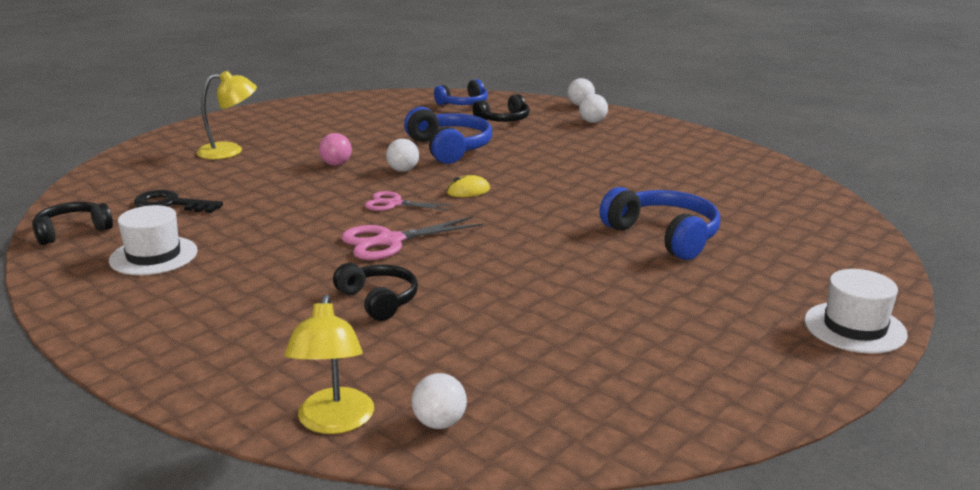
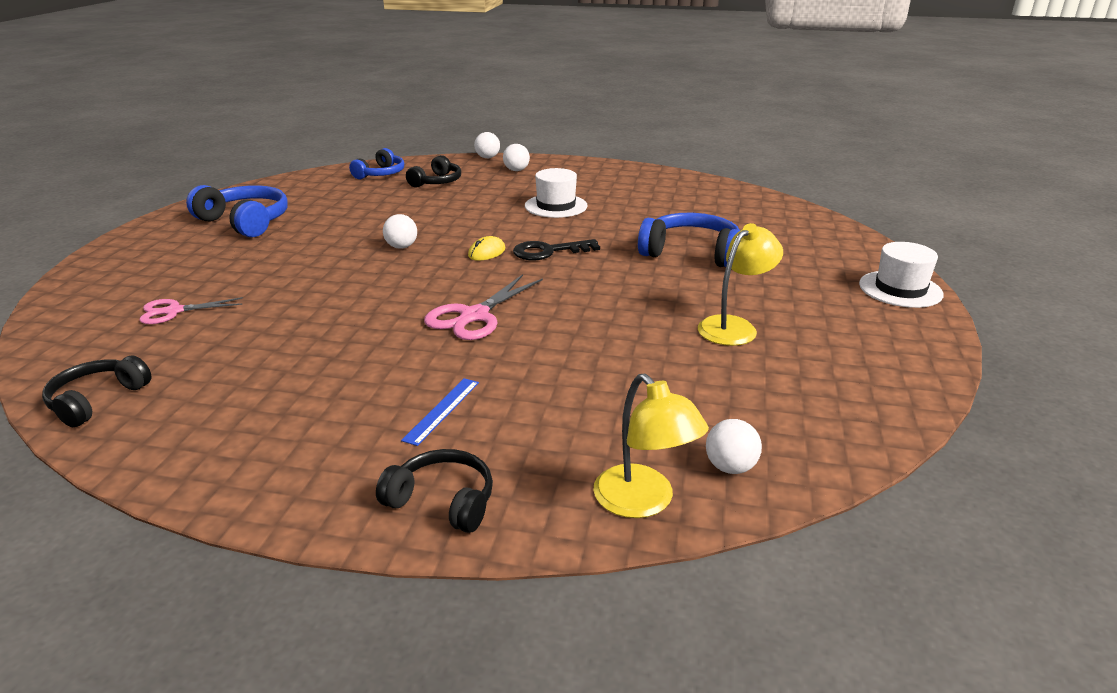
camera: 30 degrees left, 5 degrees up
(153, 256) = (240, 399): white hat -> white hat (556, 206)
(171, 204) = (188, 338): black key -> black key (548, 251)
(230, 151) = (188, 266): yellow lamp -> yellow lamp (734, 326)
(274, 305) = (442, 410): none -> blue ruler
(336, 164) = (326, 255): pink ball -> none
(379, 300) = (535, 374): black headphones -> black headphones (443, 501)
(394, 204) = (433, 280): pink scissors -> pink scissors (174, 311)
(449, 148) = (420, 217): blue headphones -> blue headphones (245, 222)

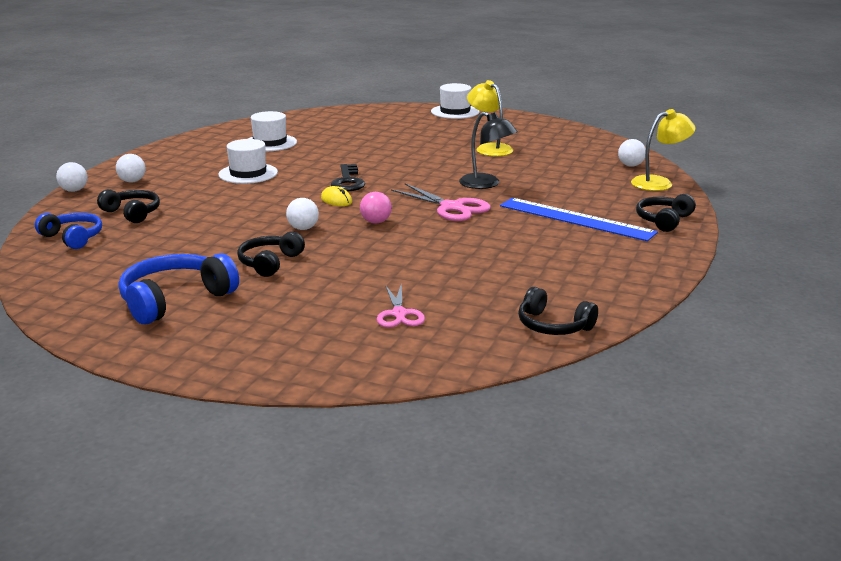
camera: 80 degrees left, 5 degrees down
(315, 244) = (269, 263): none -> black headphones
(421, 278) = (376, 222): none -> pink ball
(442, 410) = (576, 219): blue ruler -> blue ruler, size x2.12
(571, 333) = (486, 184): none -> black lamp
(661, 202) = (270, 143): none -> white hat
(692, 253) = (376, 145): blue headphones -> none

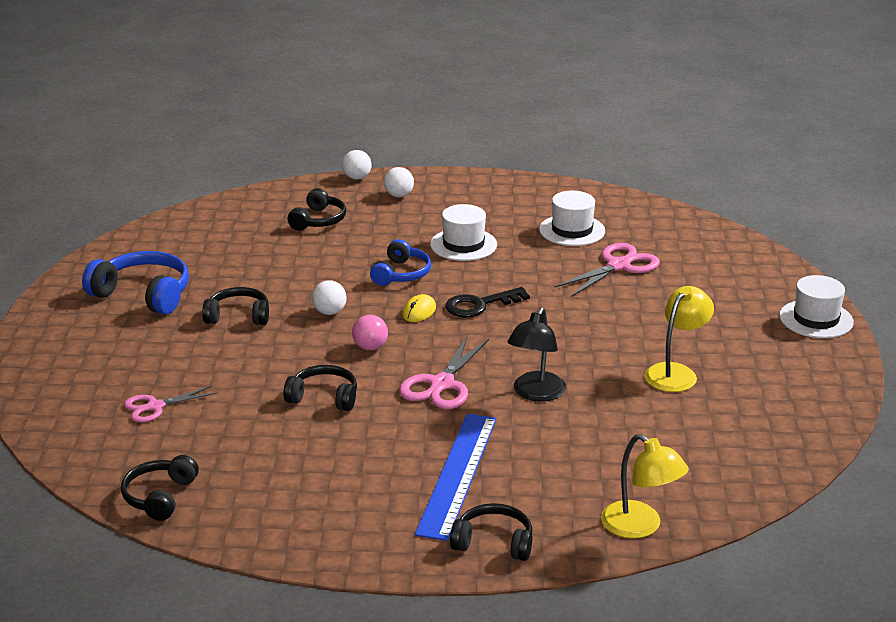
camera: 70 degrees right, 5 degrees up
(73, 238) = (248, 213): blue headphones -> blue headphones (401, 274)
(337, 140) = (618, 266): none -> pink scissors
(438, 246) = (324, 397): none -> black headphones
(630, 165) = (697, 495): white ball -> none

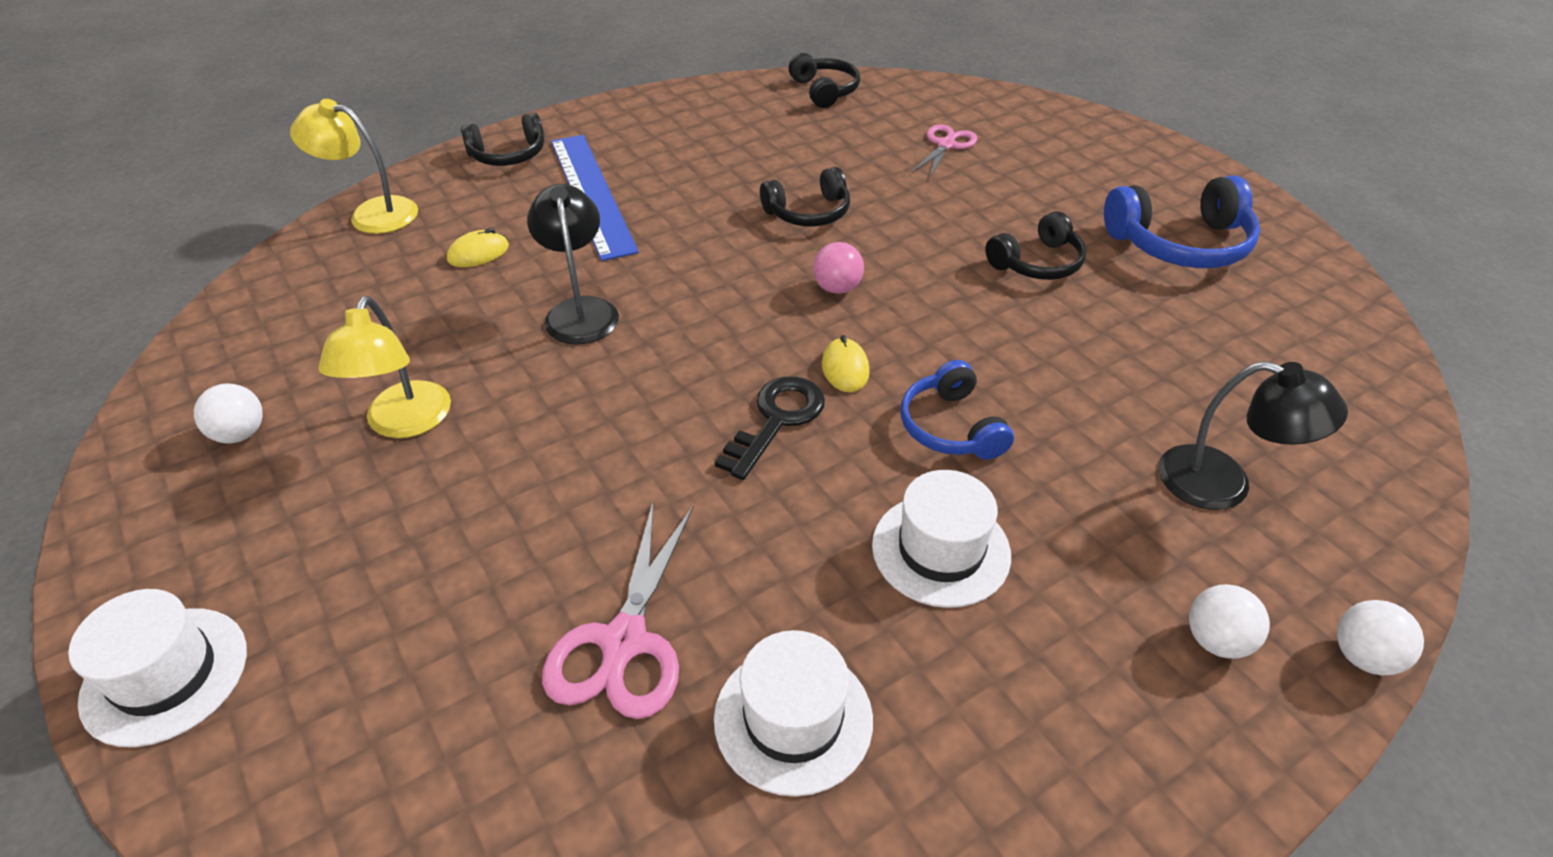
camera: 145 degrees right, 15 degrees up
(318, 220) = (1223, 483): black headphones -> black lamp
(329, 312) = (949, 315): white ball -> white ball (240, 434)
(441, 384) = (702, 277): pink scissors -> none
(576, 458) = (478, 253): none -> yellow mouse

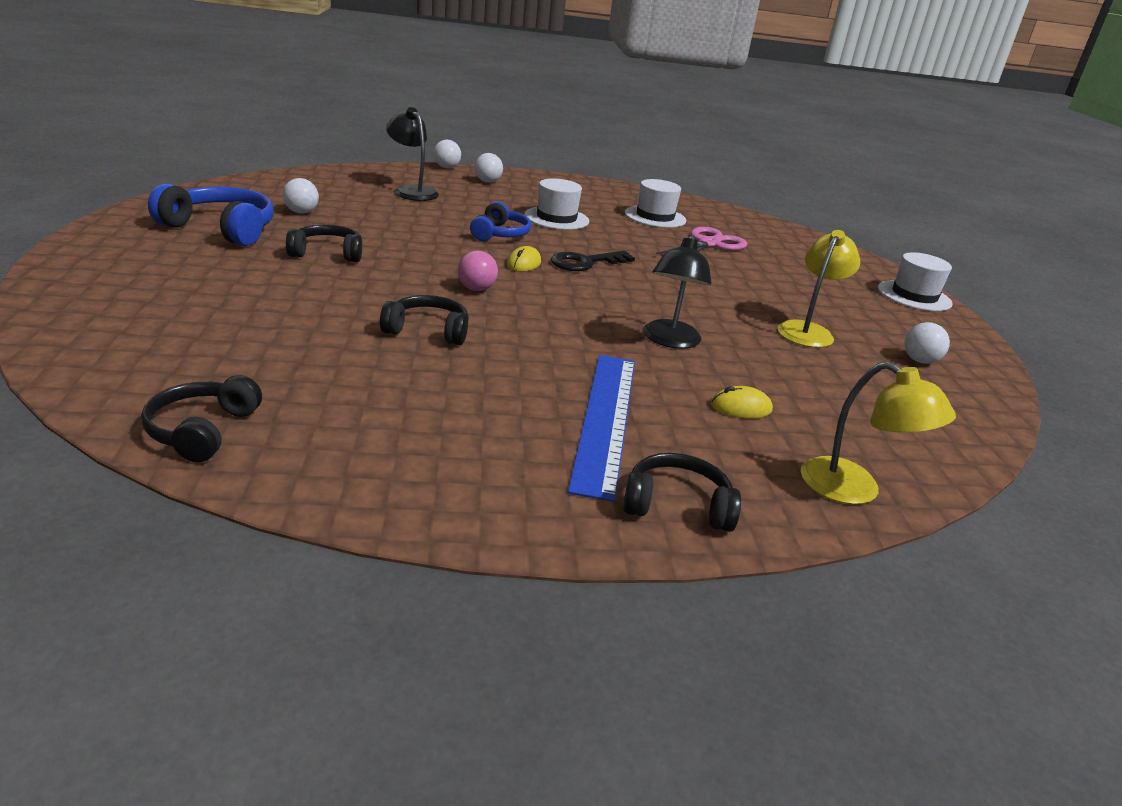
camera: 155 degrees left, 15 degrees down
(946, 145) = (216, 328): pink scissors -> none
(1196, 320) = (301, 212): none -> white ball

